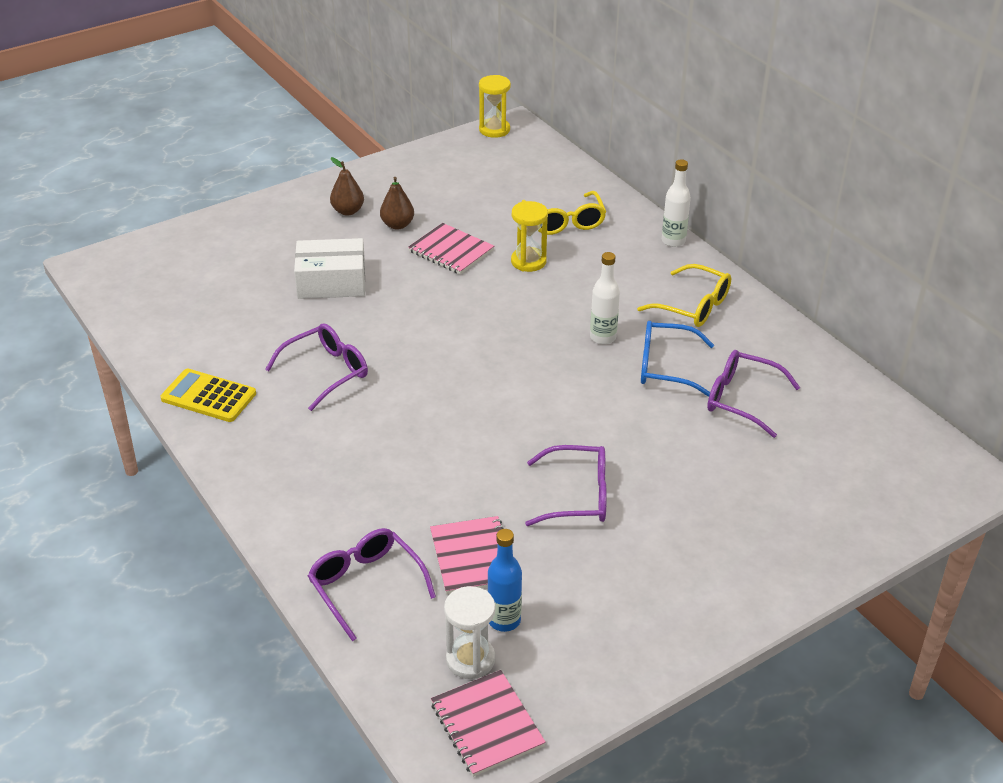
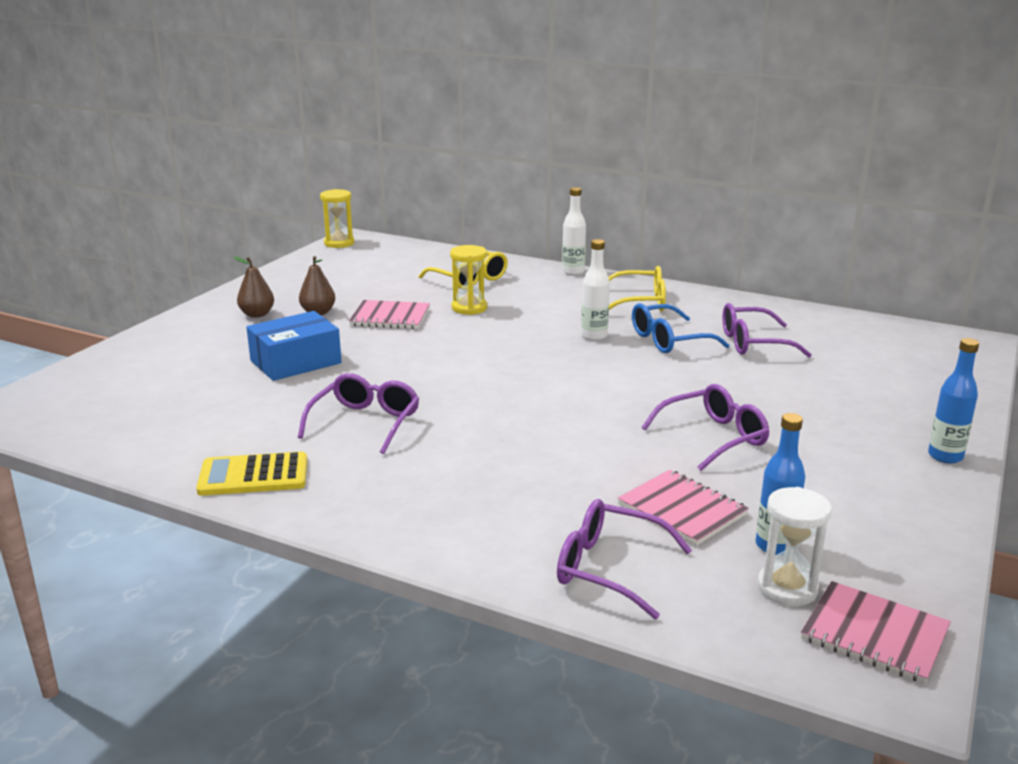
camera: 30 degrees left, 15 degrees down
(331, 282) = (295, 362): white box -> blue box
(754, 599) = (945, 456): none -> blue bottle

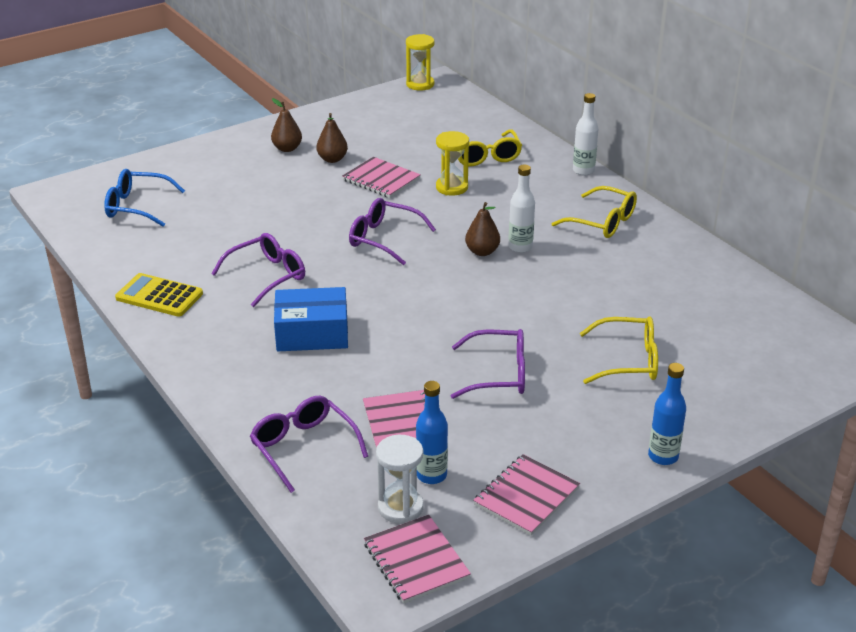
camera: 30 degrees right, 10 degrees up
(295, 362) = (272, 204): blue box -> blue box (312, 333)
(564, 348) = (482, 252): none -> brown pear
(668, 340) = (577, 270): blue glasses -> blue glasses (137, 206)
(753, 343) = (647, 296): purple glasses -> purple glasses (383, 239)
(808, 393) = (628, 361): none -> yellow glasses
(886, 531) = (526, 497): none -> pink notebook

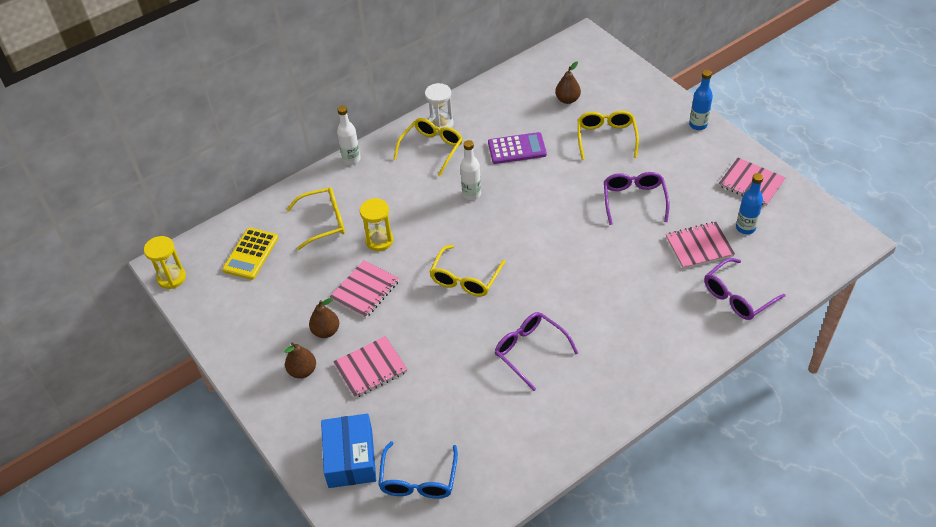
camera: 90 degrees left, 15 degrees up
(159, 296) = (570, 425): yellow calculator -> yellow calculator (251, 254)
(312, 333) = (605, 309): blue box -> blue box (350, 458)
(383, 239) = (465, 279): purple glasses -> yellow glasses
(400, 507) = (779, 240): white hourglass -> white hourglass (440, 124)
(416, 561) = (821, 229): pink notebook -> pink notebook (370, 368)
(482, 252) = (480, 216): brown pear -> brown pear (567, 100)
(603, 284) = (517, 149): none -> purple calculator

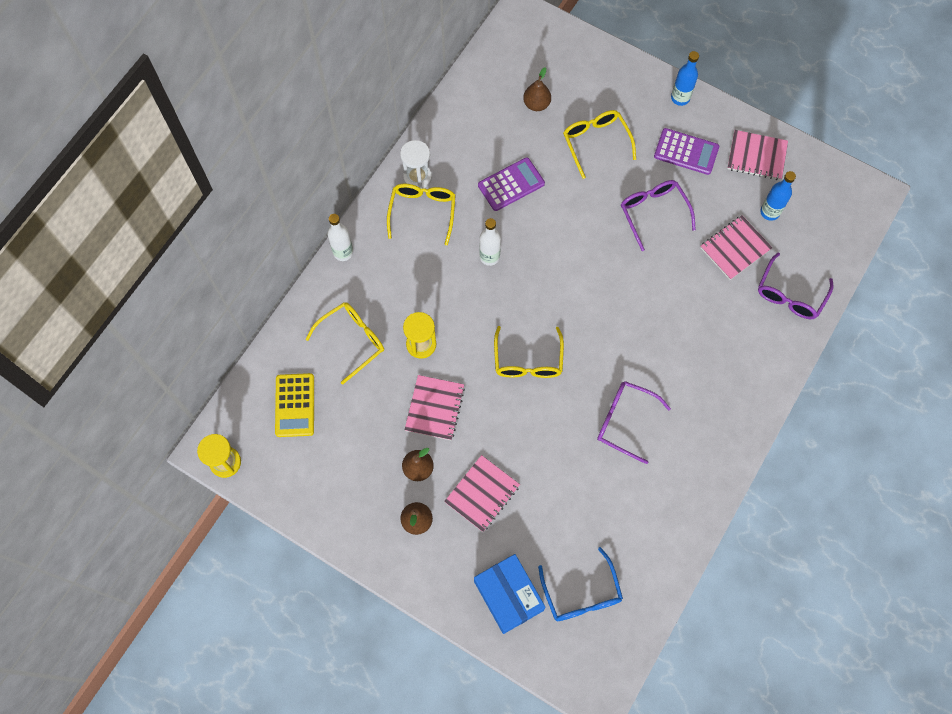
camera: 25 degrees left, 20 degrees up
(685, 164) = (686, 152): none -> purple calculator

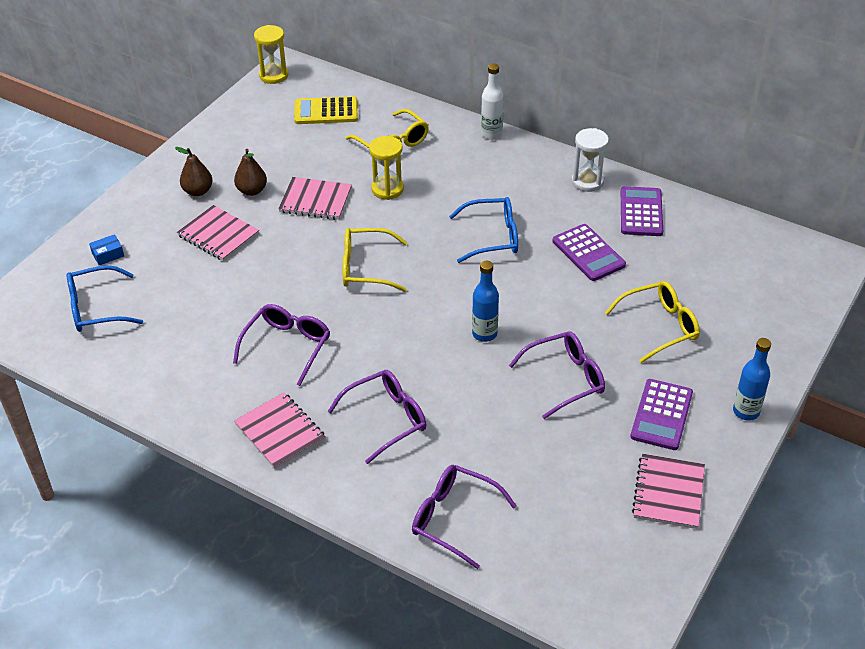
camera: 90 degrees right, 25 degrees down
(422, 211) = (545, 186): yellow glasses -> none
(460, 140) = (641, 212): none -> purple calculator
(489, 257) = (493, 237): white bottle -> blue glasses
(508, 595) = (108, 254): blue box -> blue box, size x0.43
(536, 104) = (704, 274): brown pear -> none
(700, 341) = (387, 419): none -> purple glasses
(735, 248) = (520, 461): pink notebook -> pink notebook (280, 432)
(769, 212) = (580, 503): blue bottle -> blue bottle (484, 334)

